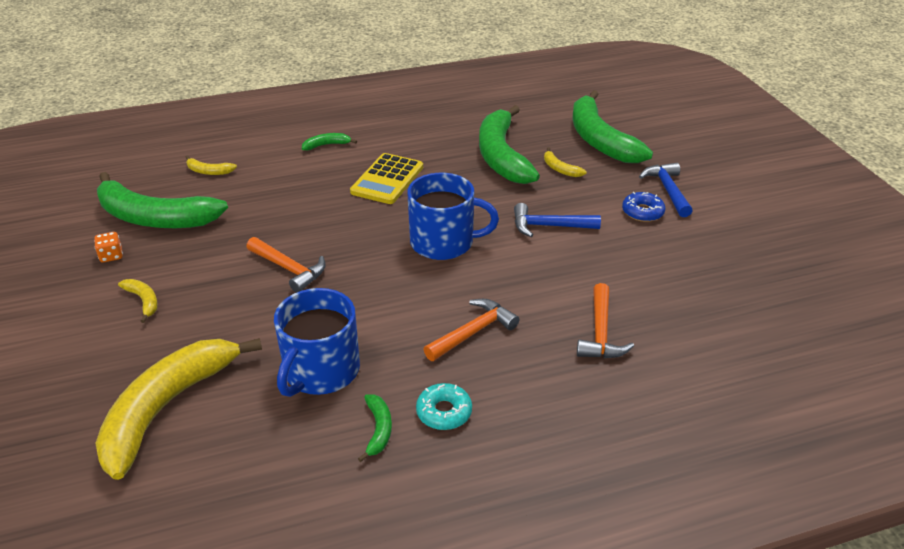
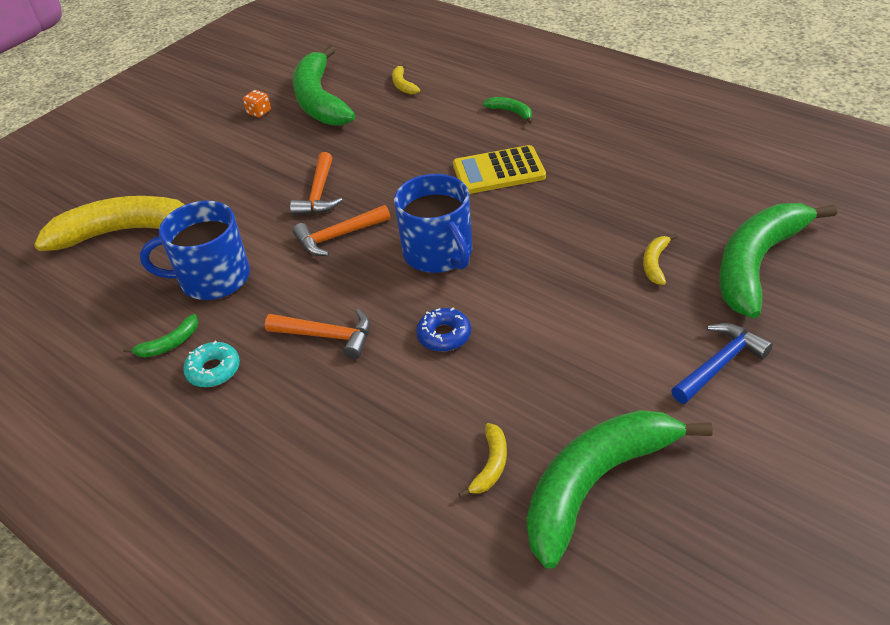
camera: 60 degrees right, 5 degrees up
(143, 301) = (223, 155): yellow banana -> yellow banana (490, 465)
(501, 156) = (627, 214): green banana -> green banana (596, 483)
(549, 226) = (539, 305): blue hammer -> none
(600, 332) = (399, 422): orange hammer -> orange hammer (338, 236)
(642, 212) = (647, 362): blue donut -> blue donut (444, 335)

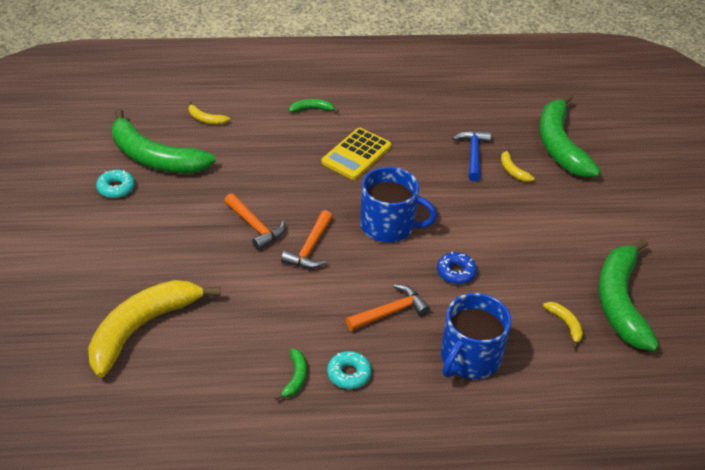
camera: 50 degrees left, 0 degrees up
(212, 278) = (262, 321): blue mug -> blue mug (469, 358)
(259, 112) = (116, 188): orange dice -> turquoise donut
(719, 364) = (603, 209): blue hammer -> blue hammer (473, 154)

